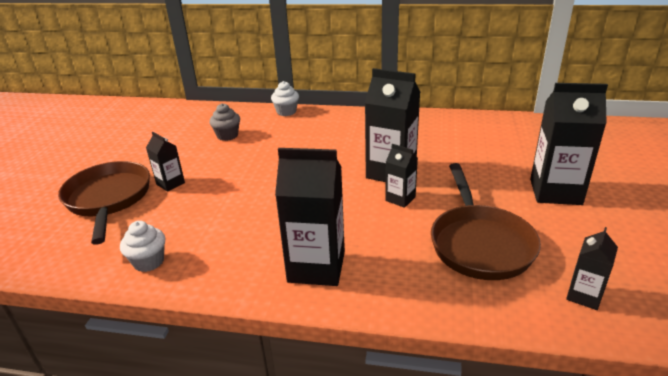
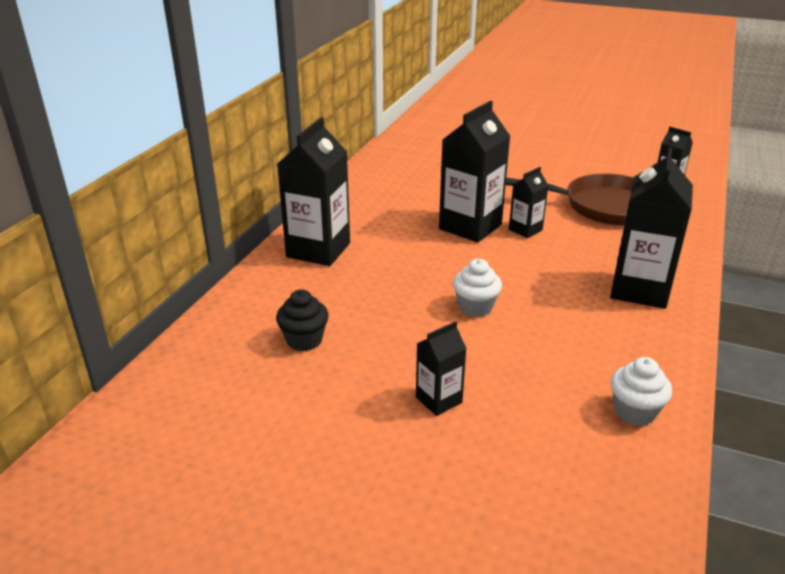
camera: 80 degrees left, 0 degrees up
(108, 199) = (467, 471): brown pan -> none
(227, 136) = (304, 340): grey cupcake -> black cupcake
(286, 112) = (256, 280): white cupcake -> white cupcake (475, 307)
(555, 192) = (530, 162): black carton -> black carton (318, 250)

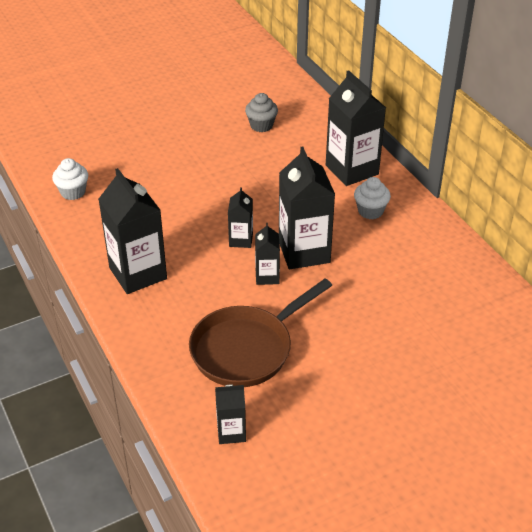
camera: 130 degrees right, 10 degrees up
(304, 340) = (261, 125): black cupcake -> grey cupcake
(439, 400) = (164, 142): black carton -> black carton (241, 240)
(475, 307) = (213, 195): white cupcake -> white cupcake (370, 211)

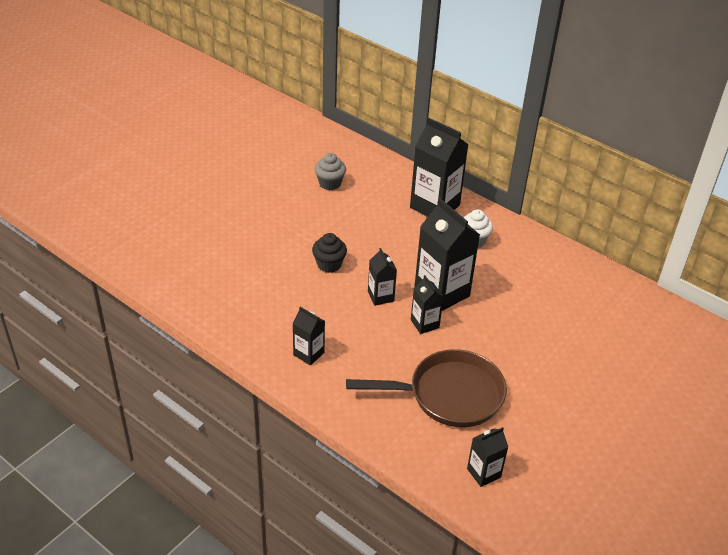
camera: 25 degrees left, 0 degrees up
(73, 192) = (194, 292): white cupcake -> none
(138, 273) = (308, 353): black carton -> black carton, size x0.52
(211, 199) = (329, 264): none -> black cupcake
(246, 349) = (449, 395): brown pan -> brown pan turned 120 degrees counterclockwise

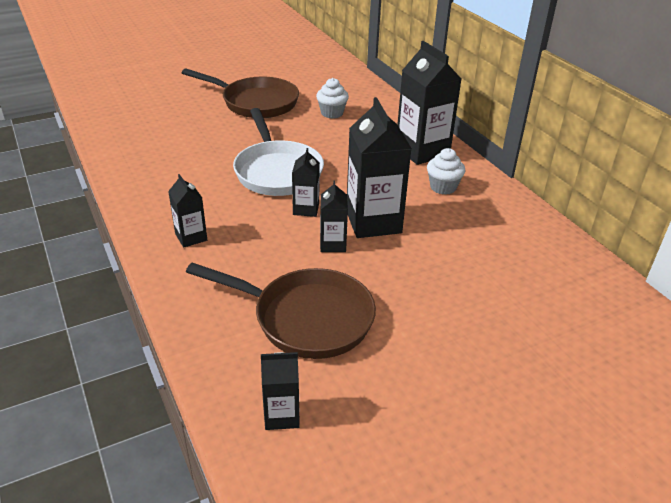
camera: 25 degrees right, 5 degrees down
(250, 189) = (255, 103): none -> brown pan
(329, 264) = (277, 171): black cupcake -> white pan
(330, 183) = (332, 113): grey cupcake -> white cupcake

